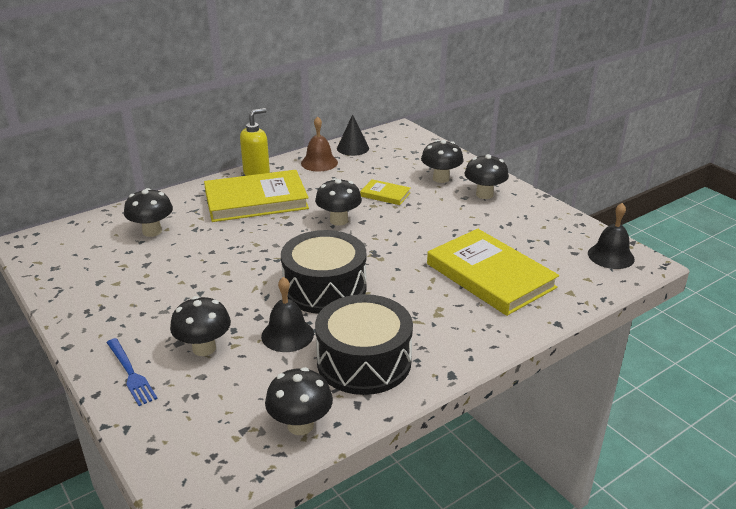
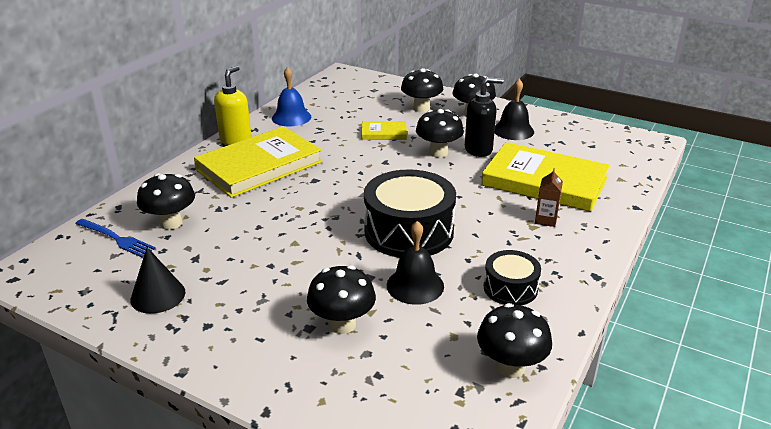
camera: 25 degrees left, 0 degrees up
(131, 374) = (287, 376): blue fork -> blue fork (117, 239)
(319, 163) = (291, 117): brown bell -> blue bell
(339, 220) = (362, 166): black mushroom -> black mushroom (438, 153)
(353, 148) = (312, 98): black cone -> black cone (158, 295)
(364, 361) = (510, 288): black drum -> black drum, size x0.54
(455, 311) = (546, 220): none -> brown carton
(457, 230) = (478, 150): none -> black soap dispenser
(611, 256) = (621, 142): black bell -> black bell (513, 130)

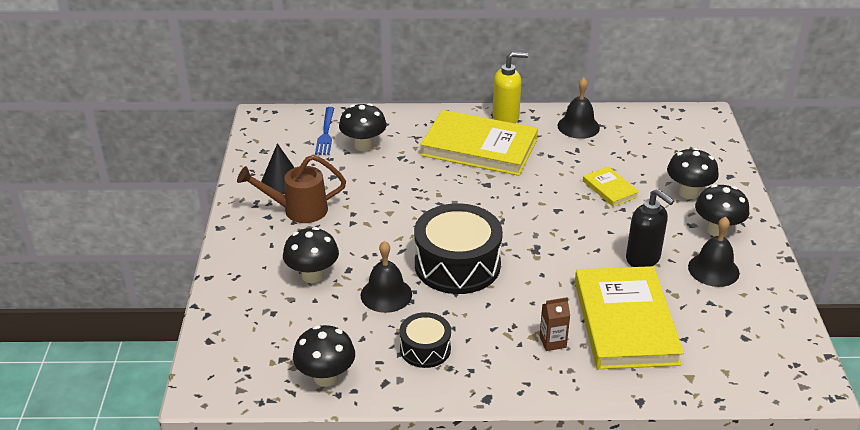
camera: 60 degrees right, 5 degrees up
(222, 300) = (297, 210): none -> brown watering can
(291, 117) = (578, 126): blue bell -> black bell
(438, 153) = (608, 235): black mushroom -> none

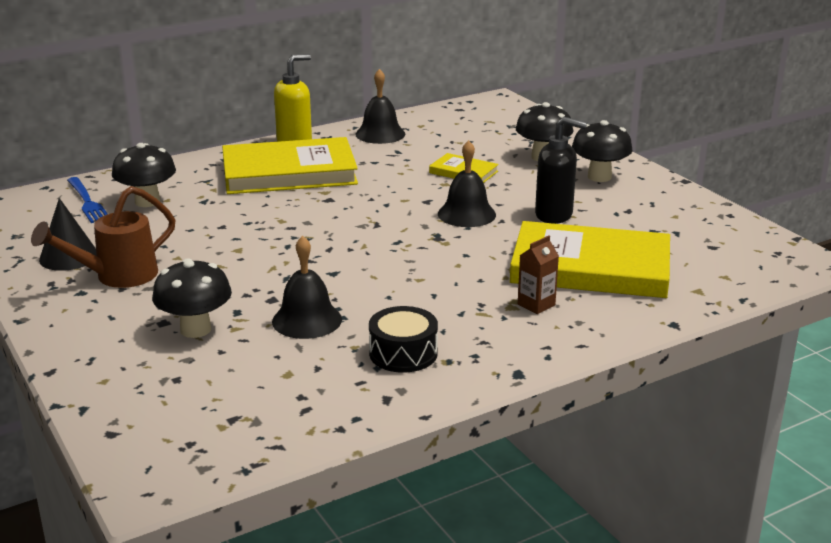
camera: 30 degrees left, 10 degrees down
(326, 377) = (308, 417): black mushroom -> none
(457, 264) = (364, 272): black drum -> none
(625, 322) = (590, 267): yellow book -> yellow book turned 45 degrees counterclockwise
(713, 269) = (628, 206): black bell -> black bell (466, 214)

